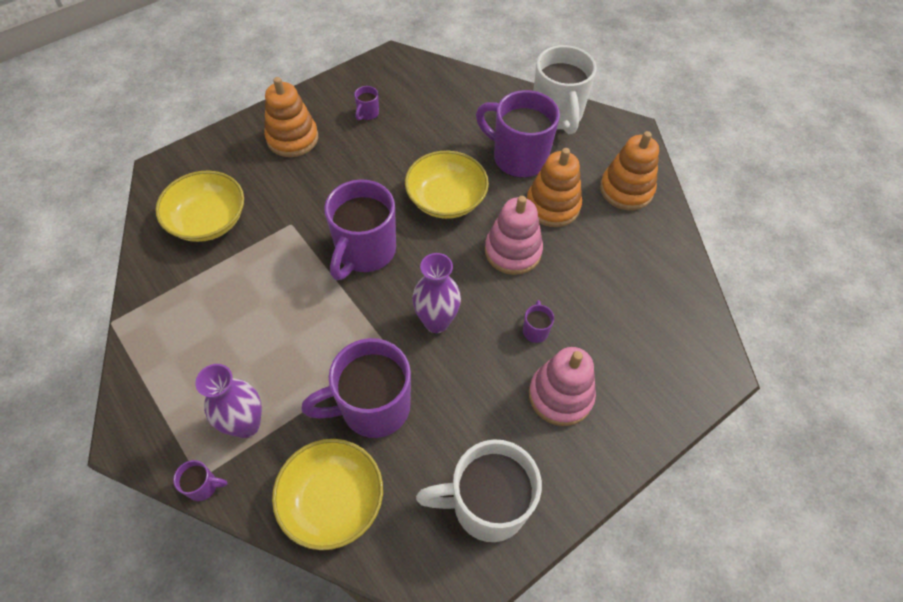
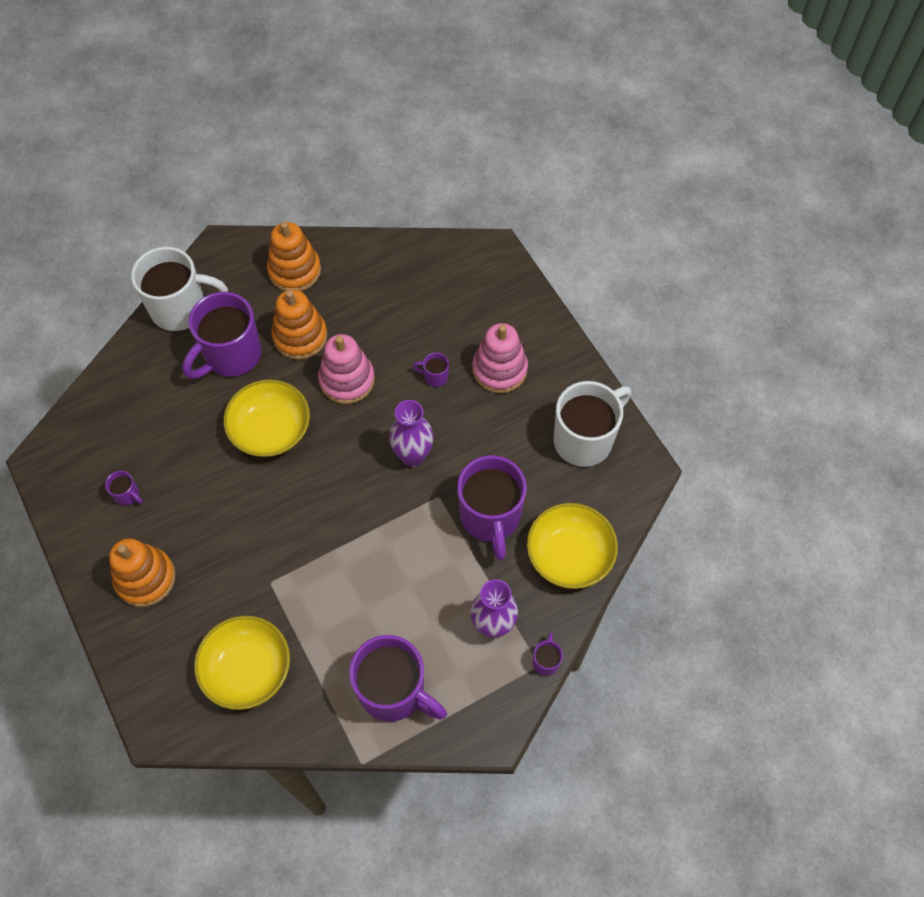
camera: 80 degrees left, 5 degrees up
(365, 251) = (321, 512): purple mug -> purple mug (394, 691)
(486, 505) = (584, 439): white mug -> white mug turned 135 degrees counterclockwise

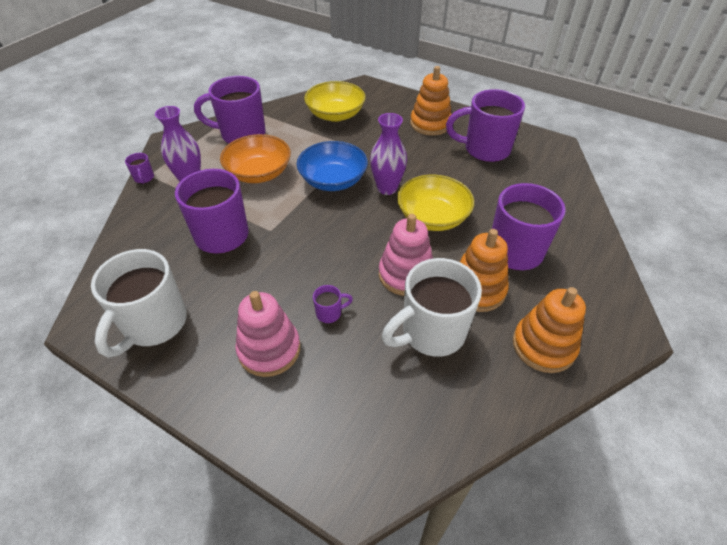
camera: 150 degrees right, 15 degrees down
(128, 495) = (485, 150): purple mug -> purple mug, size x2.42
(181, 309) = (594, 263): white mug -> white mug (431, 333)
(332, 537) = (333, 180): none -> blue bowl
(408, 596) = (259, 173): none -> orange bowl
(413, 456) = (308, 247): purple vase -> purple vase (387, 188)
(569, 555) = (143, 237): yellow bowl -> none

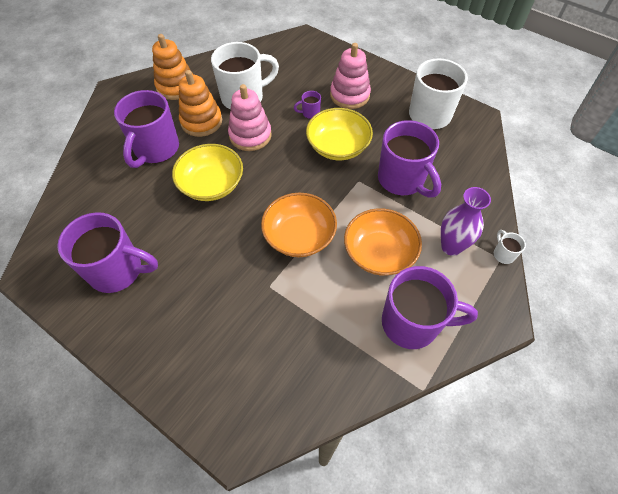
camera: 175 degrees left, 10 degrees up
(144, 178) = (503, 254): purple mug -> white mug
(333, 180) = (299, 236): blue bowl -> orange bowl
(335, 115) = (287, 359): yellow bowl -> yellow bowl (338, 146)
(387, 188) = (245, 221): purple vase -> none
(430, 124) = (163, 326): orange stacking toy -> none

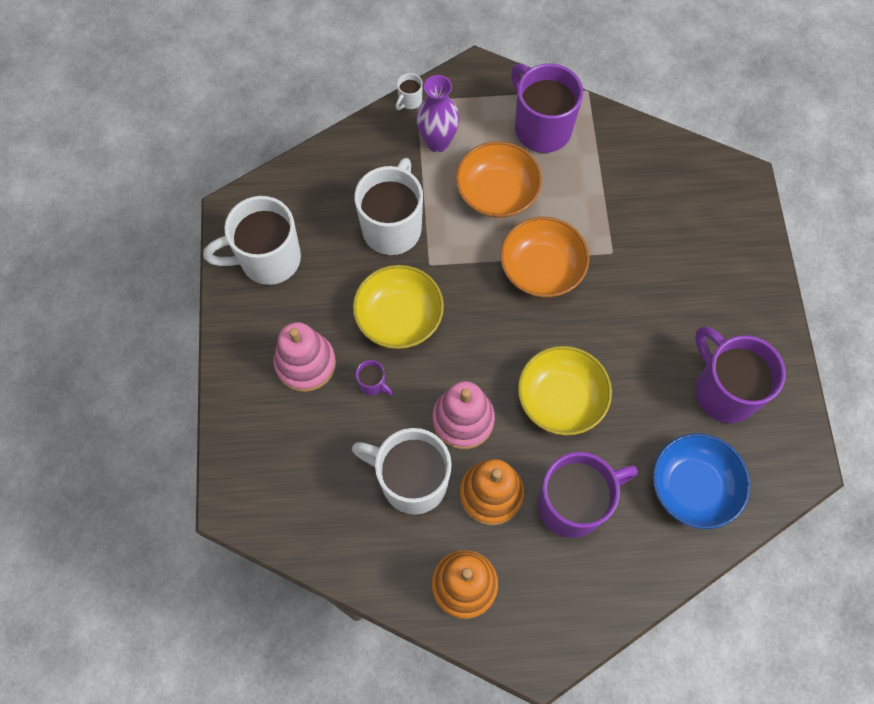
camera: 130 degrees left, 10 degrees up
(95, 207) = (693, 487): none -> blue bowl
(402, 180) = (392, 227): purple mug -> white mug

